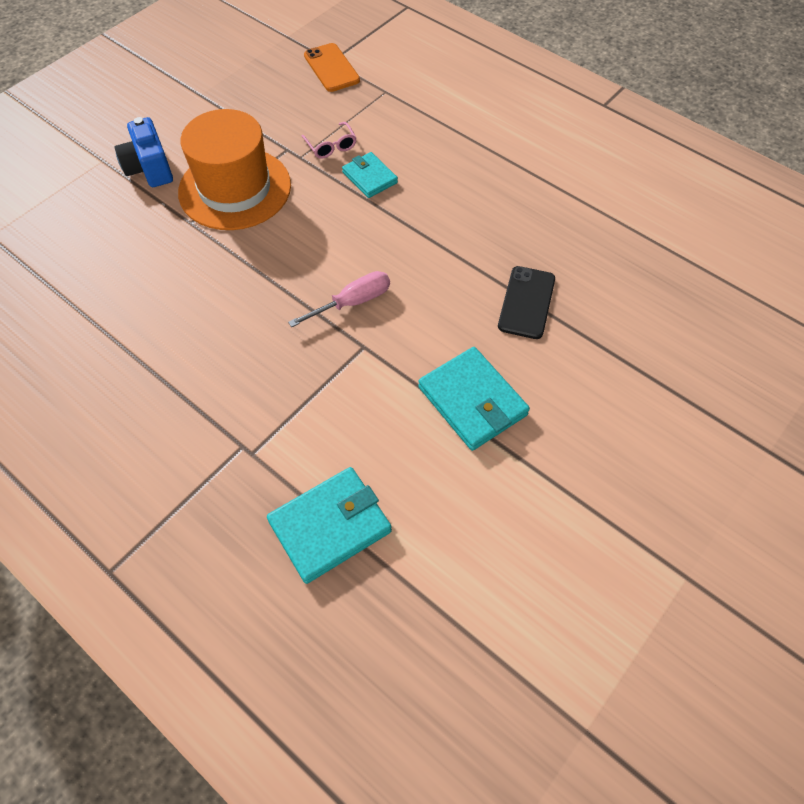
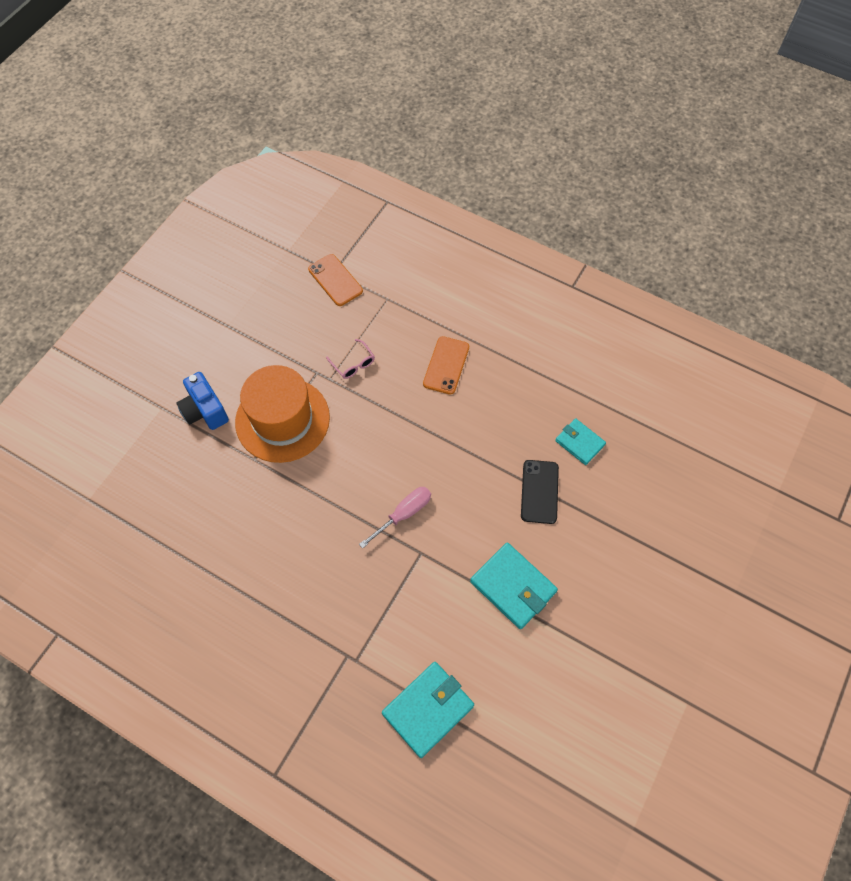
camera: 10 degrees left, 5 degrees up
(370, 177) = (392, 391): turquoise wallet -> turquoise wallet (579, 443)
(439, 161) = (446, 365): none -> orange phone

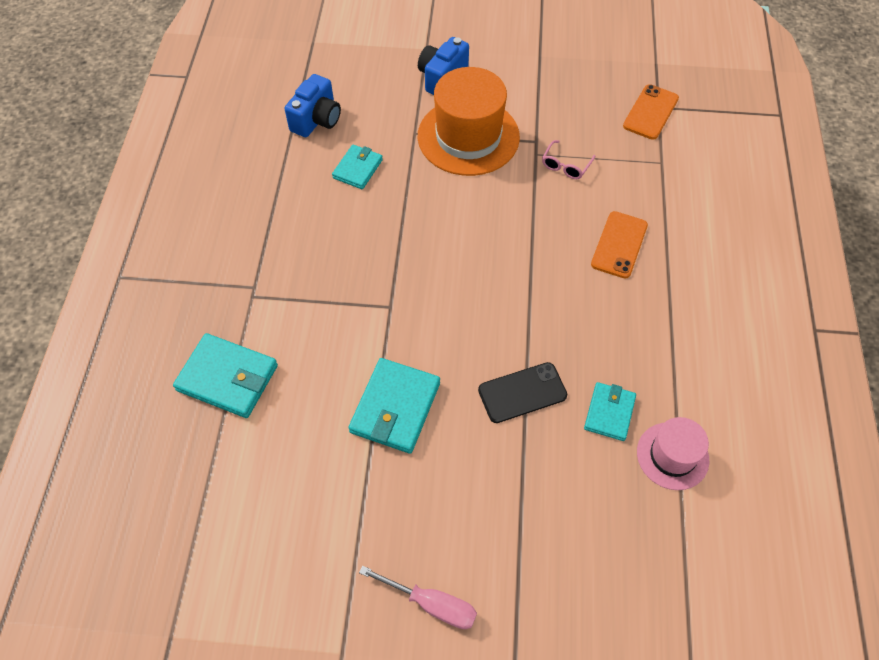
camera: 65 degrees right, 5 degrees down
(189, 533) = (316, 120): none -> blue camera
(267, 521) = (358, 169): none -> turquoise wallet
(403, 514) = (424, 274): pink screwdriver -> pink screwdriver (431, 604)
(446, 365) = (619, 245): orange phone -> orange phone turned 60 degrees counterclockwise
(627, 420) = (672, 456): none -> pink hat

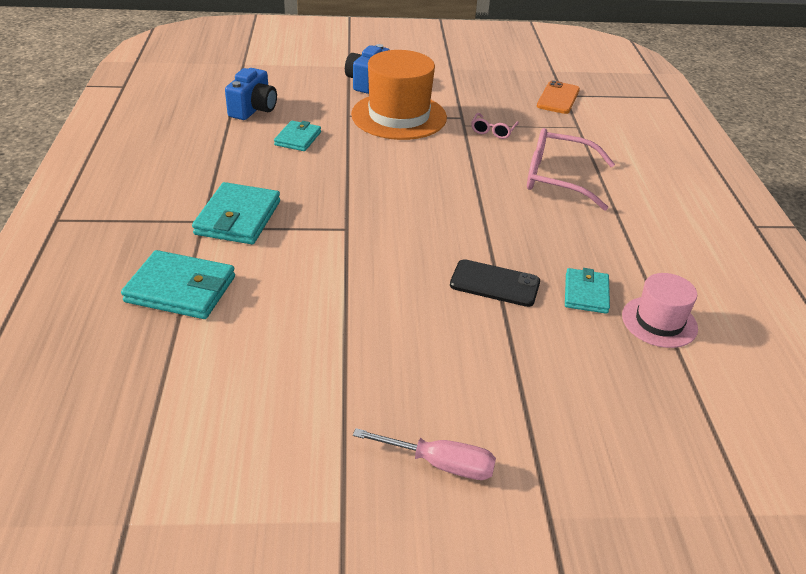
camera: 10 degrees left, 20 degrees down
(395, 407) = (366, 302): turquoise wallet -> turquoise wallet (238, 218)
(522, 392) = (495, 283): black phone -> black phone turned 45 degrees clockwise
(619, 245) = (557, 178): orange phone -> pink glasses

